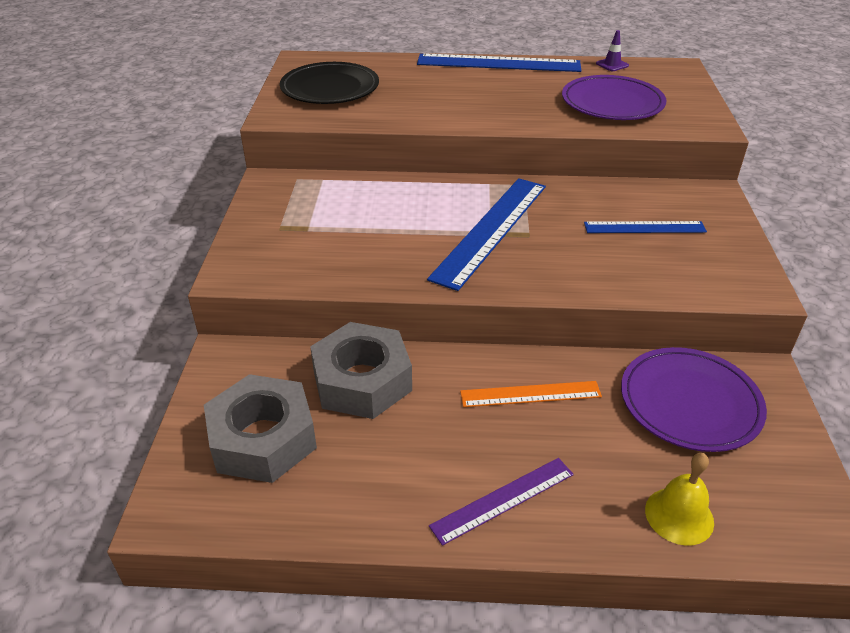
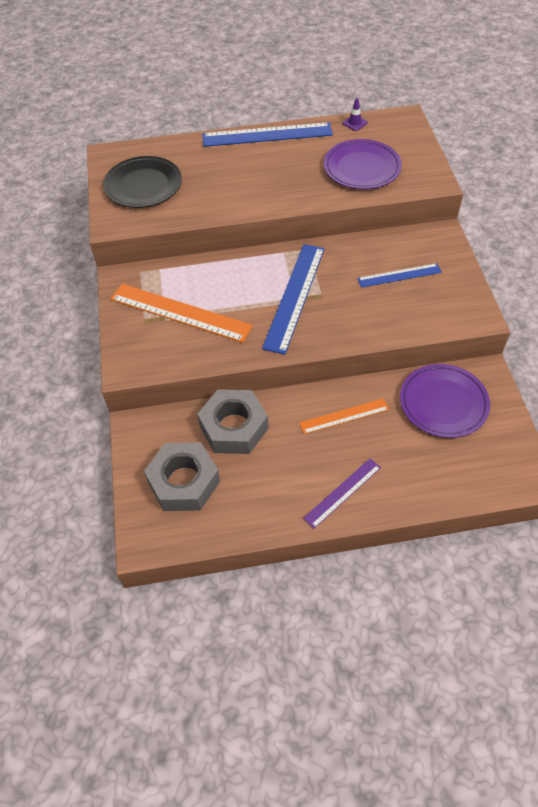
camera: 10 degrees left, 15 degrees up
(330, 225) = (180, 312): none -> orange ruler
(679, 515) = (445, 481): yellow bell -> none

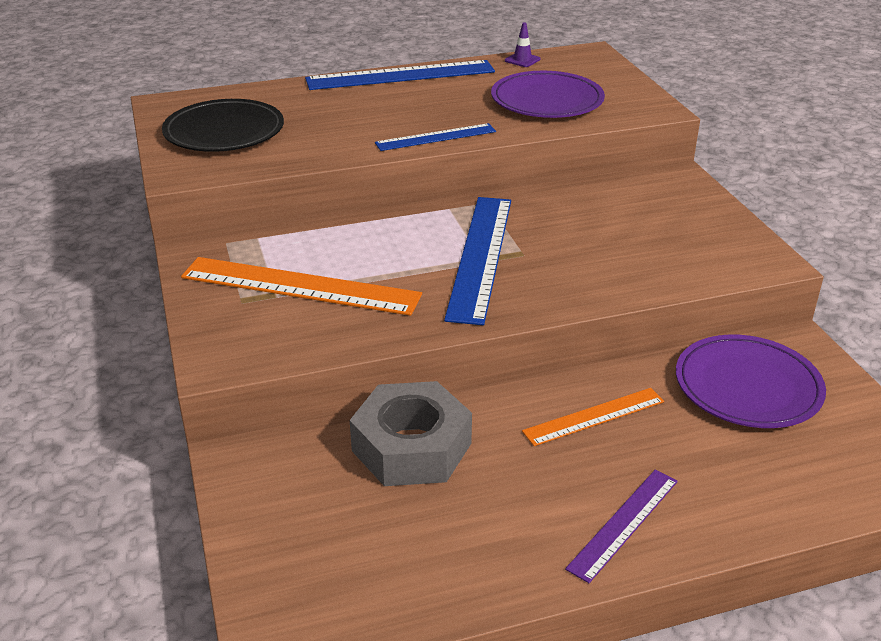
camera: 10 degrees left, 20 degrees down
(184, 482) = (337, 534): grey nut -> none
(399, 275) = (633, 223): blue ruler -> blue ruler (436, 137)

